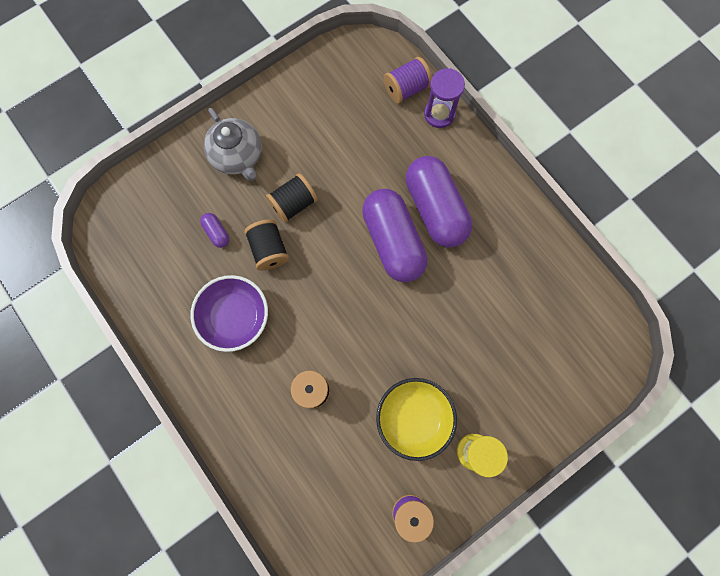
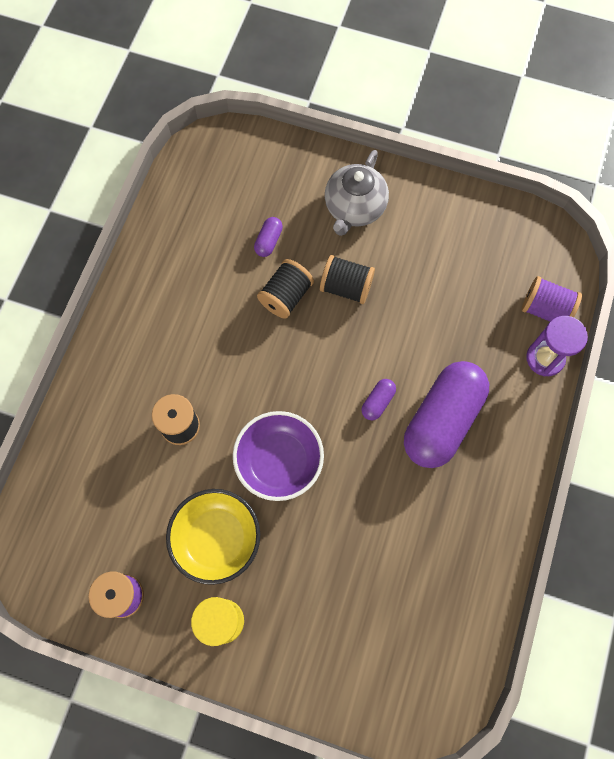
camera: 55 degrees right, 5 degrees down
(235, 317) = (201, 311): purple bowl -> purple bowl (279, 461)
(393, 241) = (377, 402): purple capsule -> purple capsule, size x0.41

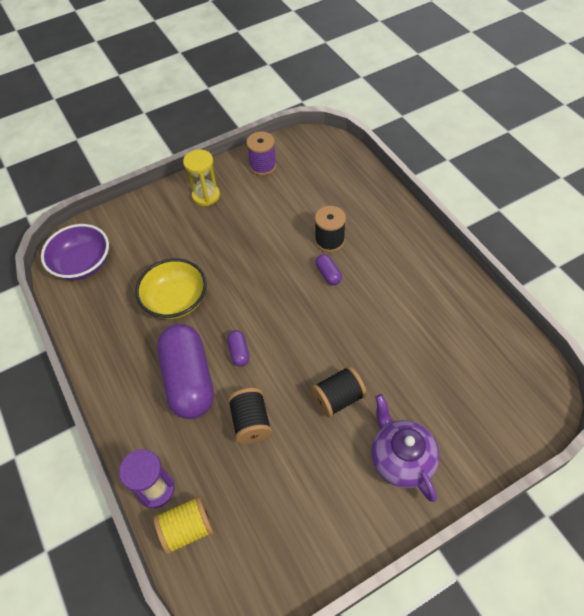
camera: 135 degrees right, 15 degrees down
(216, 539) = (248, 218): yellow bowl -> yellow bowl (176, 300)
(268, 241) = (421, 376): purple capsule -> purple capsule (328, 274)
(279, 461) = (259, 273): purple bowl -> purple bowl (82, 264)
(286, 296) = (365, 355): black spool -> black spool (251, 422)
(354, 208) = (401, 459): grey teapot -> purple teapot
(545, 309) = (187, 529): purple spool -> yellow spool

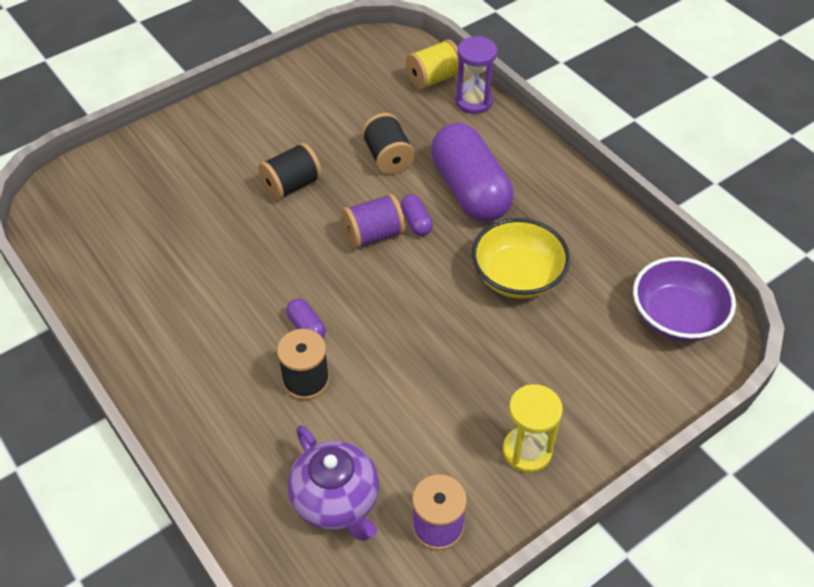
camera: 170 degrees right, 5 degrees down
(274, 343) = (374, 234): none -> purple spool
(401, 459) = (226, 140): purple teapot -> purple teapot (336, 501)

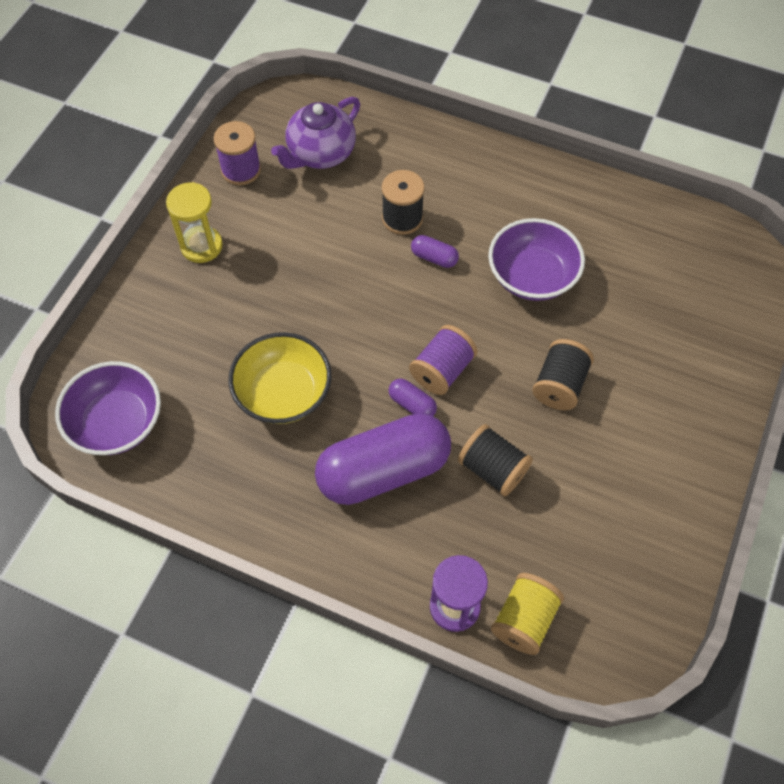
camera: 150 degrees right, 10 degrees up
(236, 271) = (532, 276): none -> purple bowl
(336, 501) = (320, 154): purple teapot -> purple teapot turned 75 degrees counterclockwise
(469, 190) = (383, 470): purple capsule -> purple capsule turned 60 degrees counterclockwise

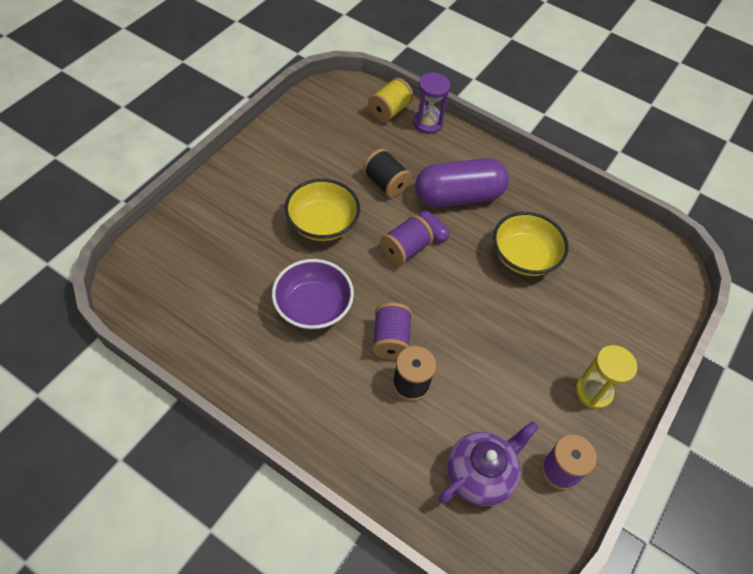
camera: 175 degrees left, 5 degrees down
(117, 423) = (643, 260): purple bowl -> none
(434, 258) = (390, 340): purple capsule -> purple spool
(559, 385) = (322, 223): black spool -> yellow bowl

